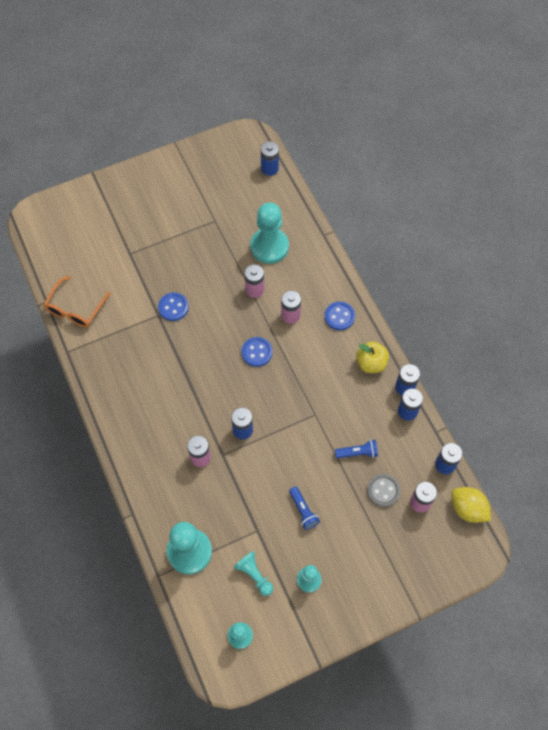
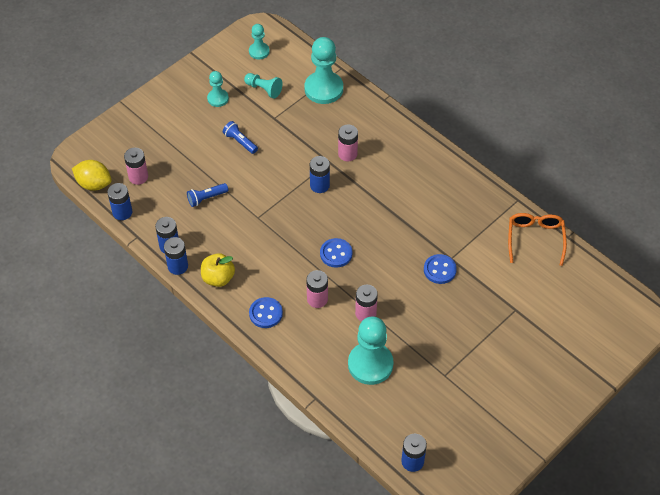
camera: 160 degrees right, 10 degrees down
(383, 491) = (174, 176): grey button -> none

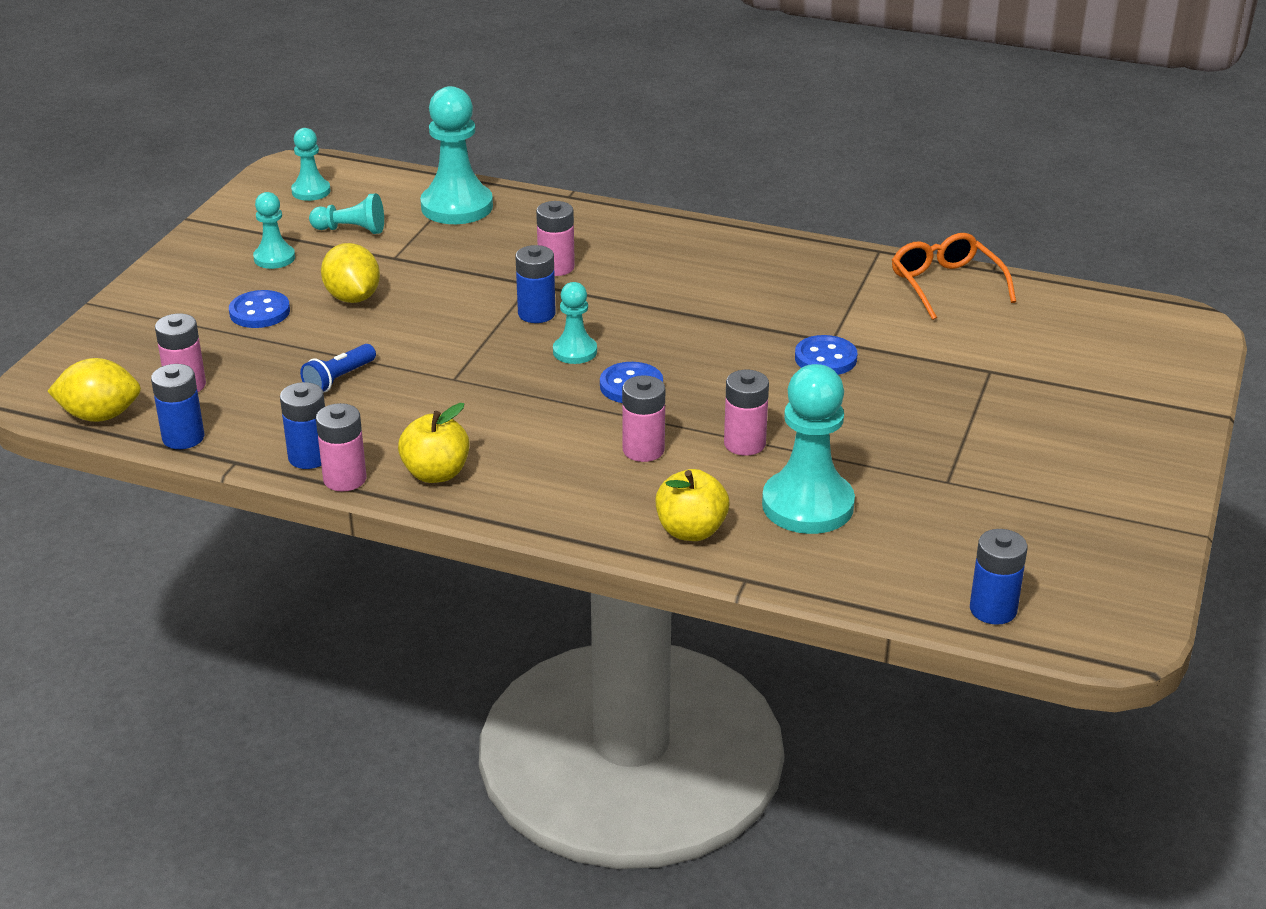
camera: 25 degrees left, 20 degrees down
(178, 266) = (345, 479): blue battery -> pink battery
(240, 142) = (352, 298): blue flashlight -> yellow lemon
(265, 313) = (562, 494): blue button -> blue button (259, 312)
(309, 359) = (691, 531): none -> yellow apple
(323, 219) = (575, 351): none -> turquoise pawn

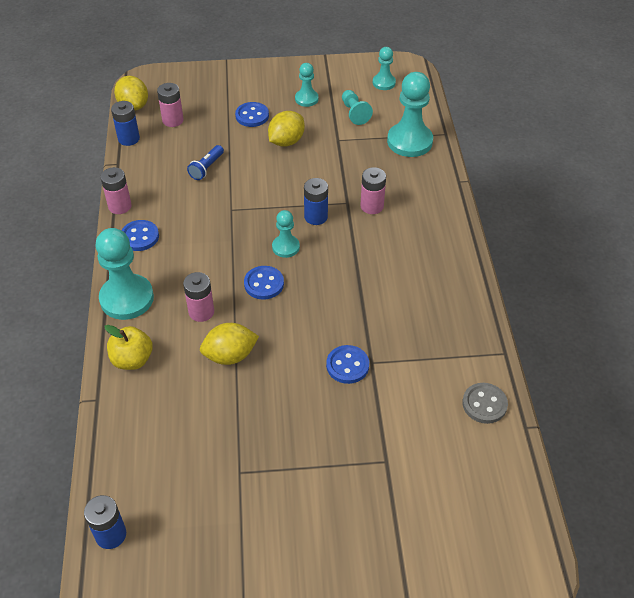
camera: 65 degrees right, 15 degrees up
(309, 457) = (132, 186): blue battery -> none
(339, 379) = (206, 168): blue flashlight -> blue flashlight turned 75 degrees counterclockwise
(436, 473) = (140, 237): yellow apple -> blue button
(744, 444) = (230, 355): pink battery -> yellow lemon
(807, 505) = (180, 406): turquoise pawn -> turquoise pawn (127, 298)
(945, 285) = (484, 404): orange glasses -> grey button

